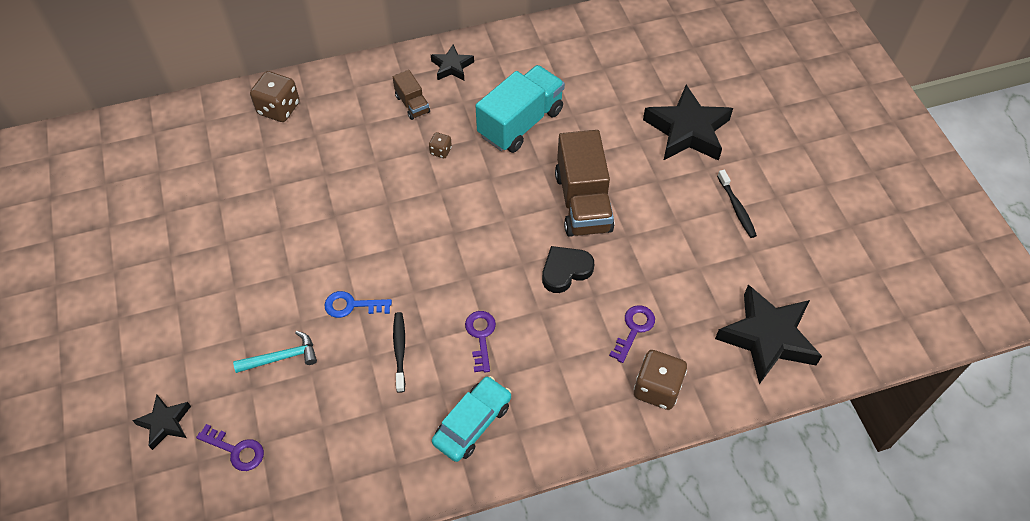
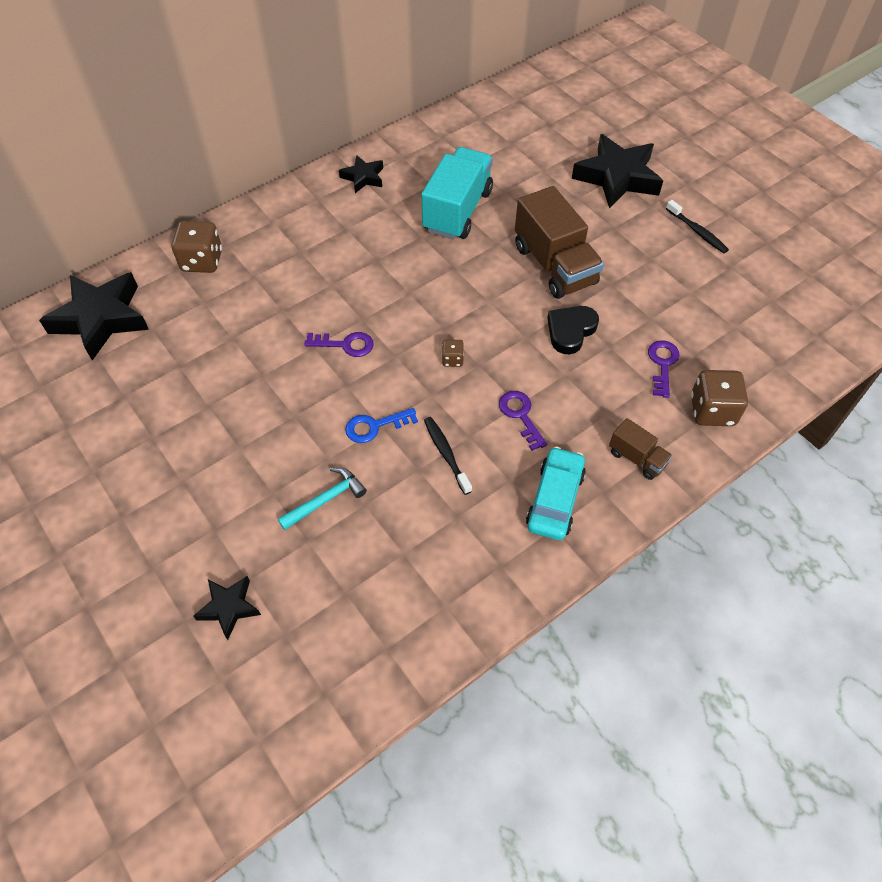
camera: 20 degrees left, 0 degrees up
(236, 450) = (322, 608): purple key -> purple key (345, 344)
(412, 104) = (341, 221): brown truck -> brown truck (637, 458)
(440, 151) = (391, 256): brown dice -> brown dice (452, 359)
(767, 338) = (785, 335): black star -> black star (101, 319)

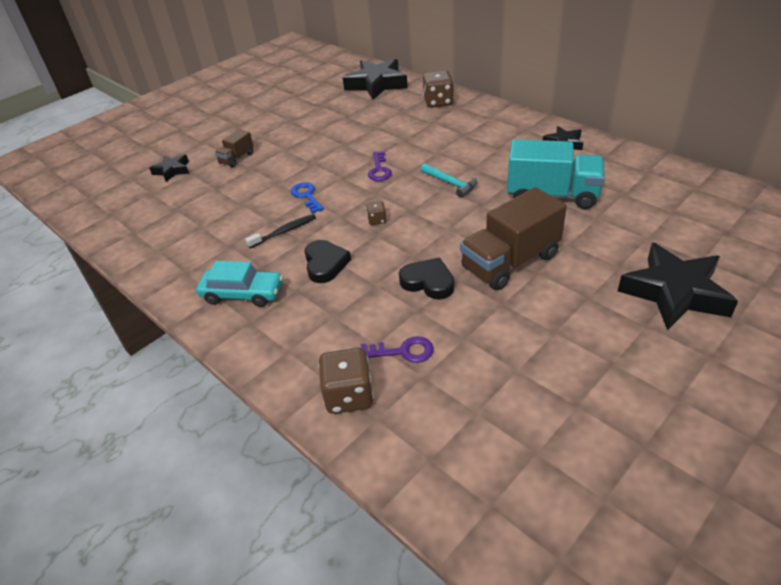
camera: 85 degrees right, 15 degrees down
(325, 500) = (245, 188): turquoise hammer -> turquoise hammer (451, 183)
(520, 415) = (325, 264): purple key -> black heart
(637, 458) = (286, 341): brown truck -> brown truck (237, 158)
(697, 232) = (623, 370): black toothbrush -> none

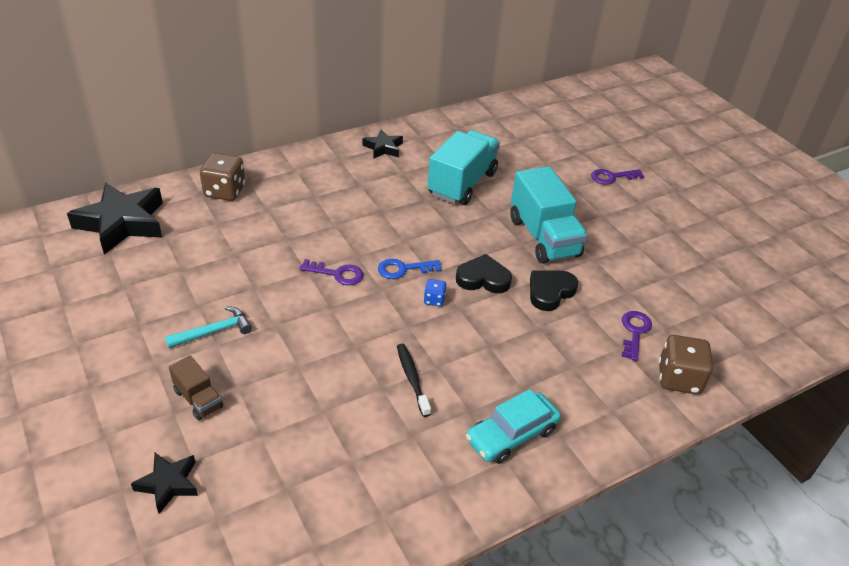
camera: 80 degrees left, 0 degrees up
(243, 294) = (511, 434): turquoise car -> turquoise car turned 150 degrees counterclockwise
(306, 196) = (349, 345): blue key -> blue key (403, 269)
(325, 264) = (490, 356): black heart -> black heart (483, 279)
(377, 220) = (434, 300): brown dice -> blue dice
(451, 183) = (401, 233): turquoise hammer -> turquoise hammer (214, 331)
(510, 262) = (544, 237): brown truck -> turquoise truck
(674, 292) = (612, 177): black star -> purple key

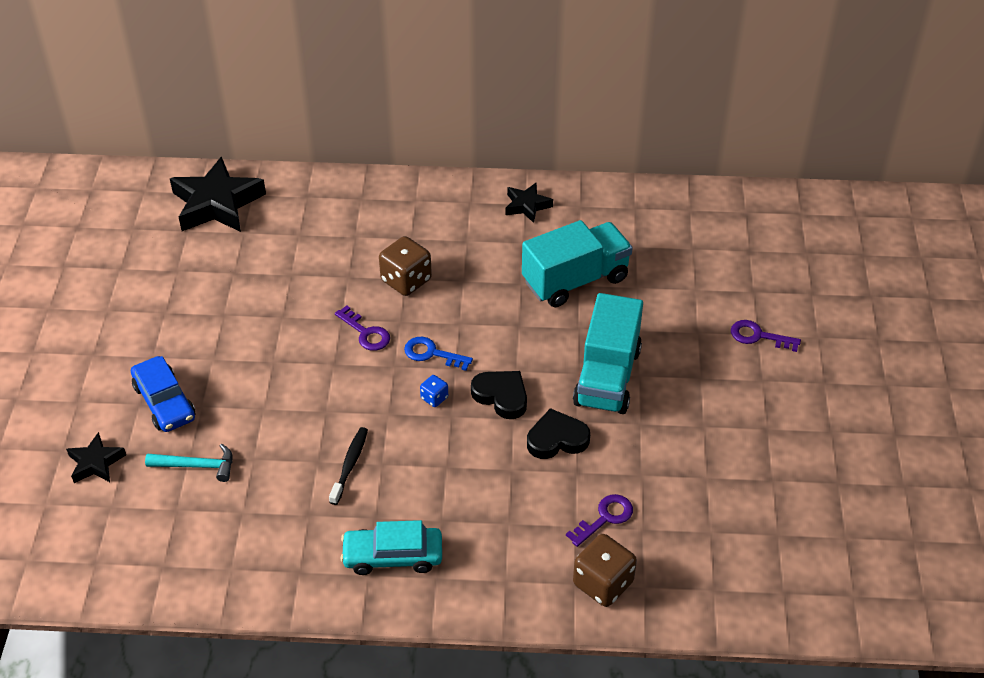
camera: 35 degrees right, 5 degrees up
(198, 399) = (164, 402): brown truck -> blue car
(214, 331) = (219, 345): turquoise hammer -> turquoise hammer (196, 466)
(225, 191) = (330, 202): brown dice -> brown dice (406, 280)

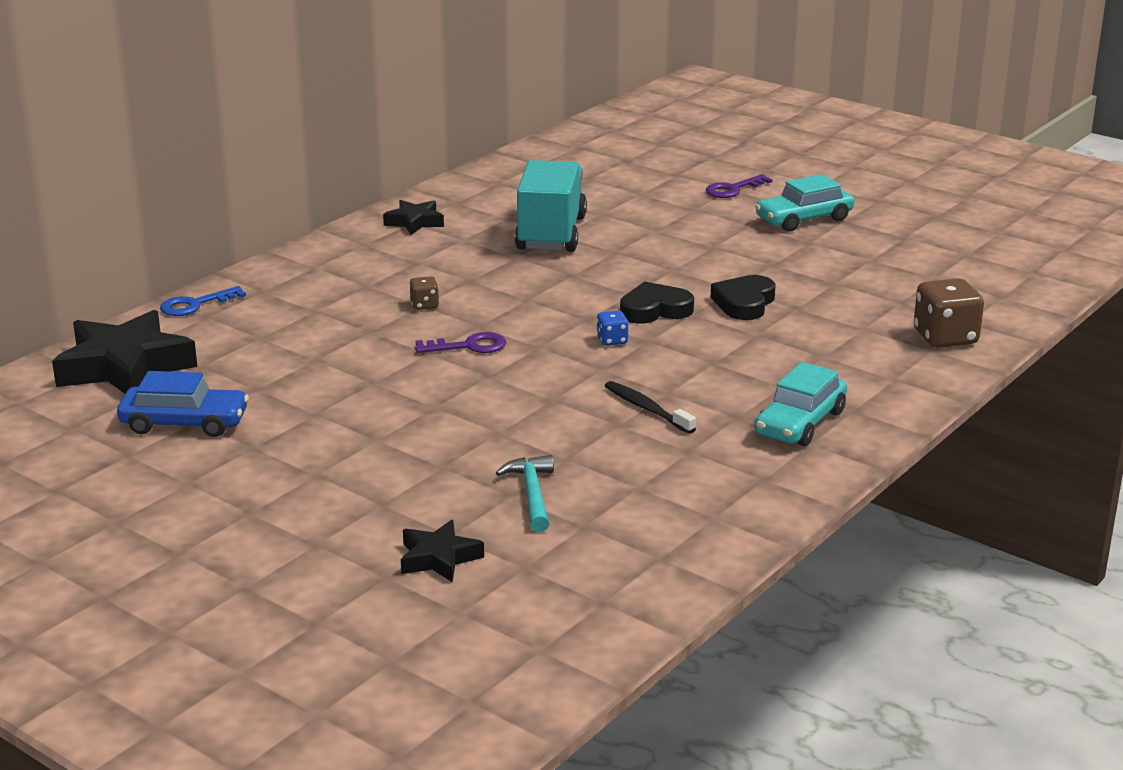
camera: 55 degrees left, 20 degrees down
(164, 402) = (402, 487): blue car -> blue car (184, 423)
(196, 466) = (532, 494): turquoise hammer -> turquoise hammer turned 45 degrees counterclockwise
(406, 280) = (424, 305): brown dice -> brown dice, size x0.51
(432, 354) = (549, 324): blue key -> blue key (195, 305)
(605, 518) = (868, 313): purple key -> none
(607, 377) = (696, 259): turquoise truck -> none
(743, 403) = (804, 219): none -> turquoise car

